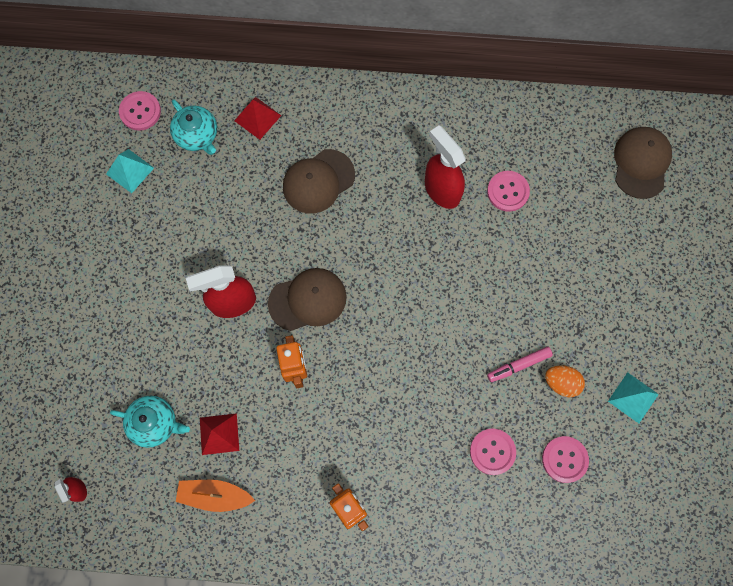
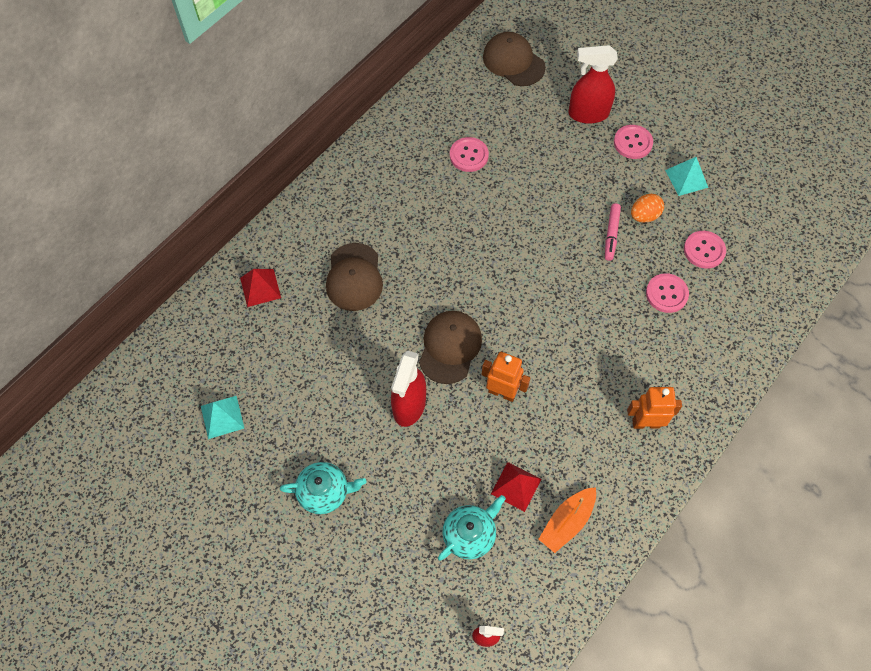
camera: 55 degrees left, 10 degrees down
(140, 111) = (174, 375): pink button -> pink button (632, 143)
(197, 135) = (236, 343): turquoise teapot -> turquoise teapot (324, 492)
(441, 190) = (432, 197): red spray bottle -> red spray bottle (588, 114)

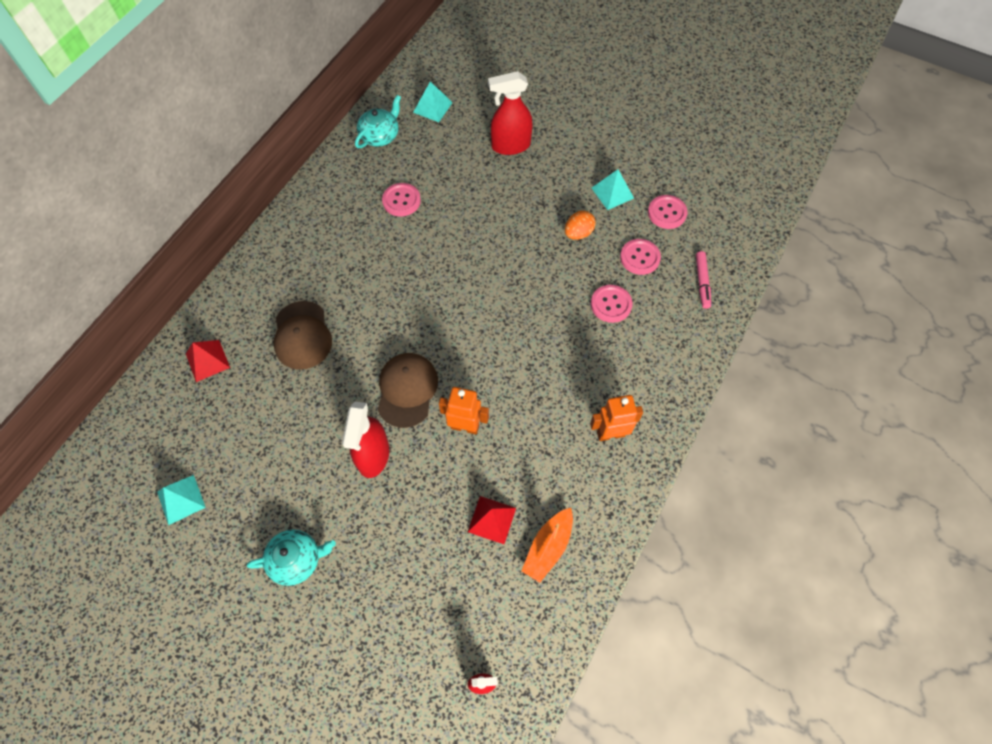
camera: 10 degrees left, 0 degrees up
(470, 534) = (452, 577): turquoise teapot -> turquoise teapot (380, 135)
(513, 61) = (433, 107): brown cap -> turquoise pyramid
(611, 234) = (549, 256): pink marker -> pink marker (702, 282)
(632, 143) = (557, 167): pink button -> pink button (667, 213)

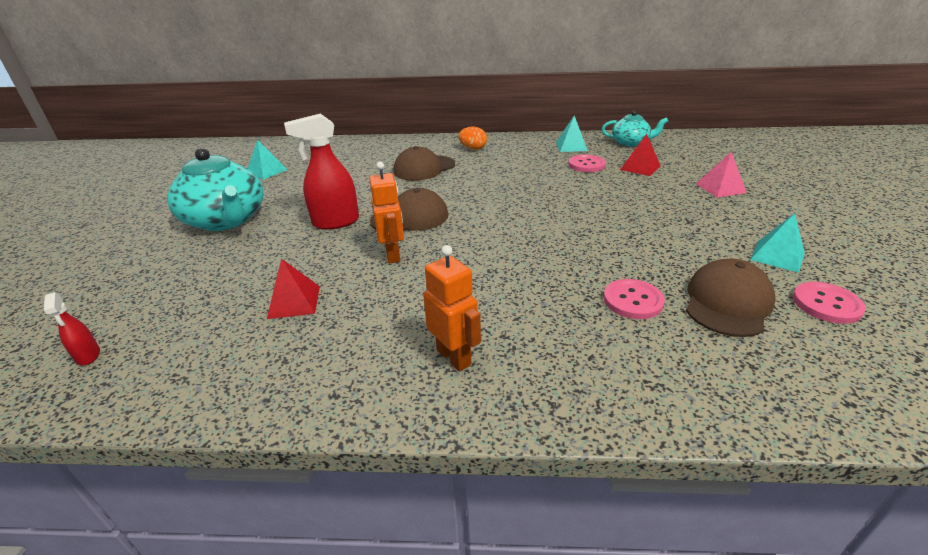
camera: 65 degrees right, 30 degrees down
(207, 360) = (377, 149): red pyramid -> red pyramid (640, 167)
(296, 559) = (226, 220): turquoise teapot -> turquoise teapot, size x1.80
(433, 107) = (692, 150): turquoise pyramid -> turquoise pyramid (571, 146)
(510, 146) = (720, 188): red spray bottle -> pink pyramid
(548, 547) = (270, 353): orange boat -> none
(578, 233) = (689, 250): orange egg -> orange egg (473, 148)
(640, 257) = (727, 302): pink button -> brown cap
(702, 282) = (779, 373): pink marker -> none

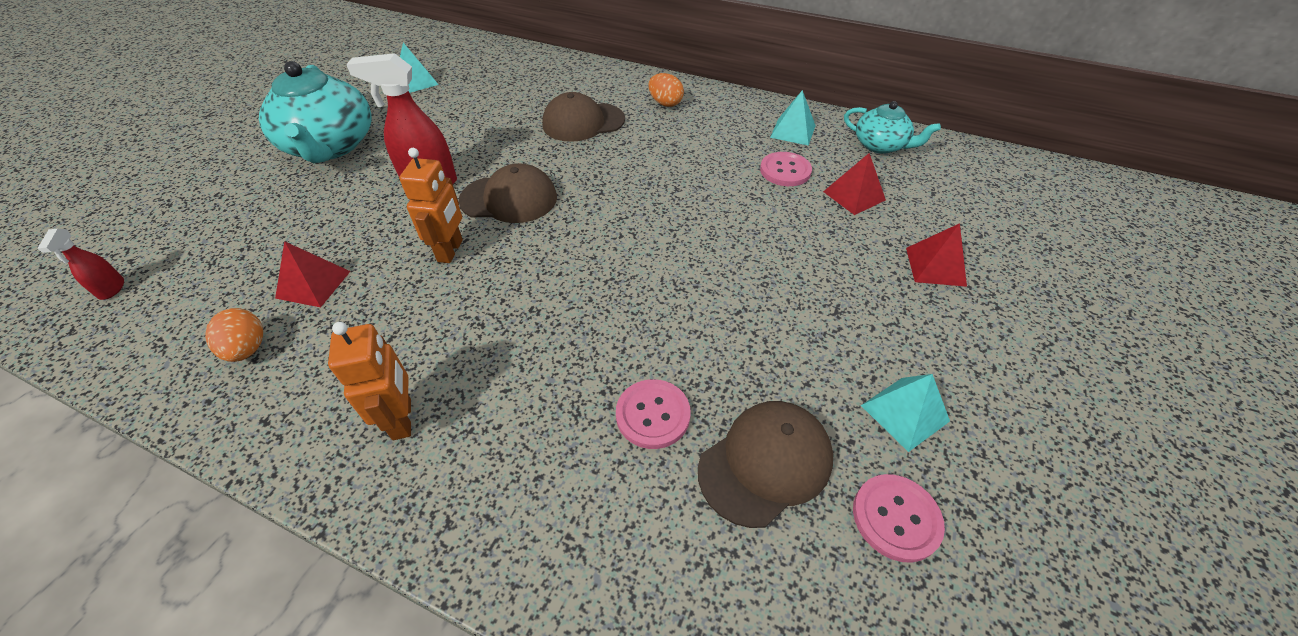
camera: 20 degrees right, 15 degrees up
(272, 356) = (248, 349): none -> orange egg
(720, 188) = (935, 266): pink pyramid -> red pyramid

